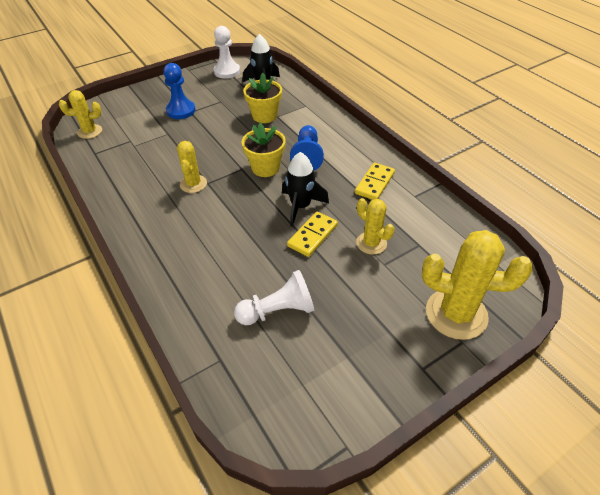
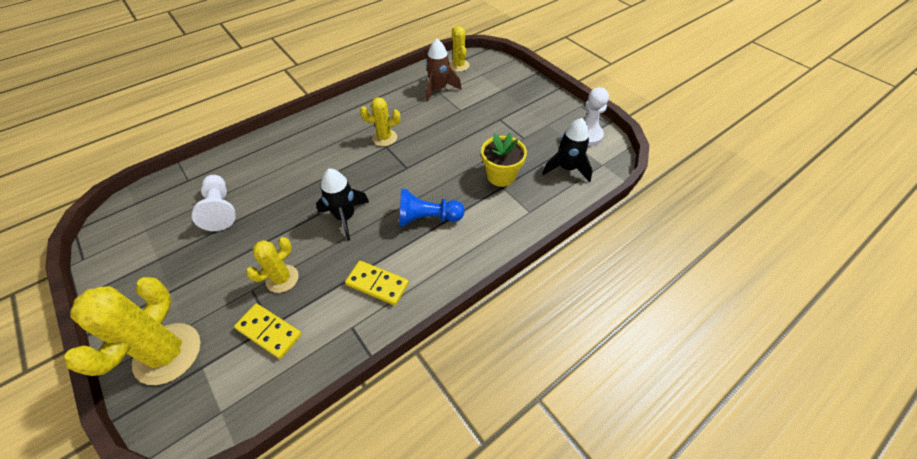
camera: 85 degrees right, 5 degrees up
(126, 146) = (439, 89): none -> brown rocket
(181, 111) = (500, 112): blue pawn -> none
(265, 168) = (407, 185): yellow flower pot -> none
(312, 235) = (303, 228): yellow domino -> yellow domino (269, 331)

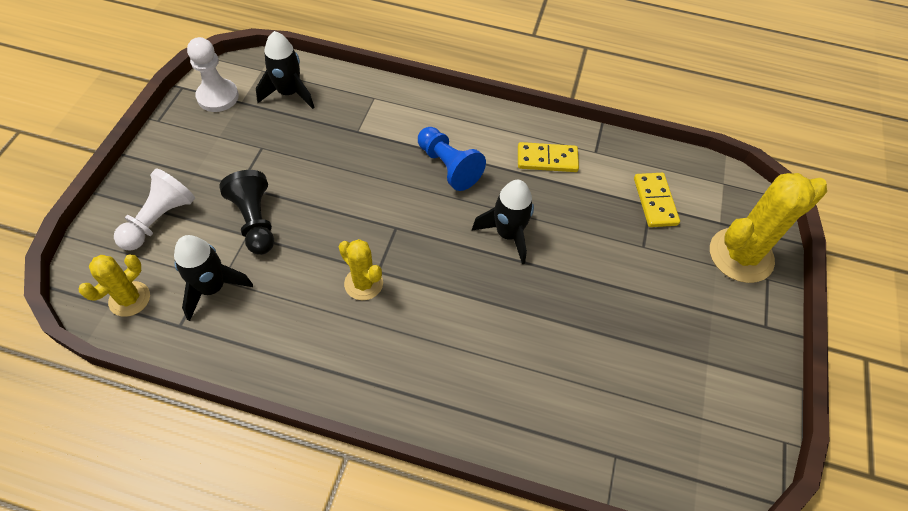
camera: 130 degrees left, 5 degrees up
(220, 209) = (610, 365): white pawn -> white pawn (159, 220)
(282, 279) = (612, 231): yellow cactus -> none
(377, 284) = (547, 159): yellow domino -> yellow domino turned 75 degrees counterclockwise
(439, 89) = (212, 288): brown rocket -> black rocket
(467, 115) = (255, 221): none -> black pawn
(501, 176) = (342, 139): yellow flower pot -> none

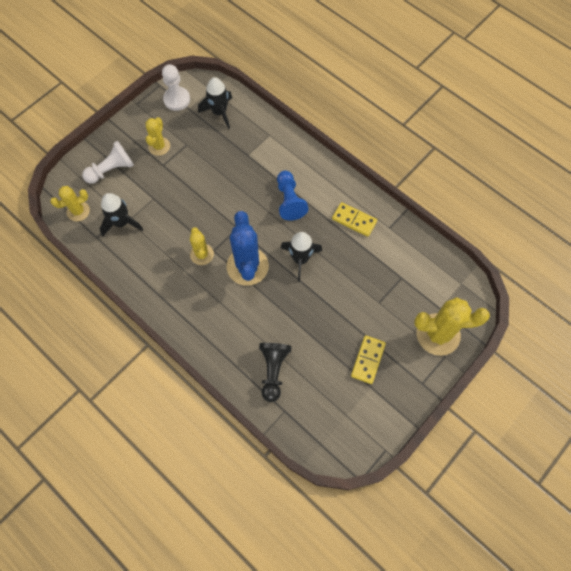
camera: 30 degrees right, 10 degrees up
(221, 163) = (159, 146): none -> yellow cactus
(255, 221) = (161, 191): black pawn -> black pawn (273, 371)
(440, 273) = (247, 266): none -> blue cactus
(655, 201) = (406, 276): yellow domino -> yellow domino (367, 360)

